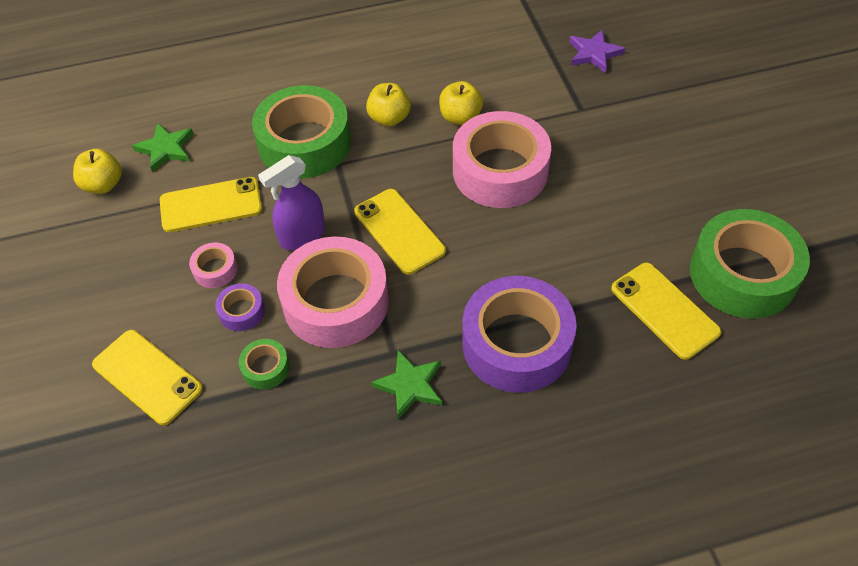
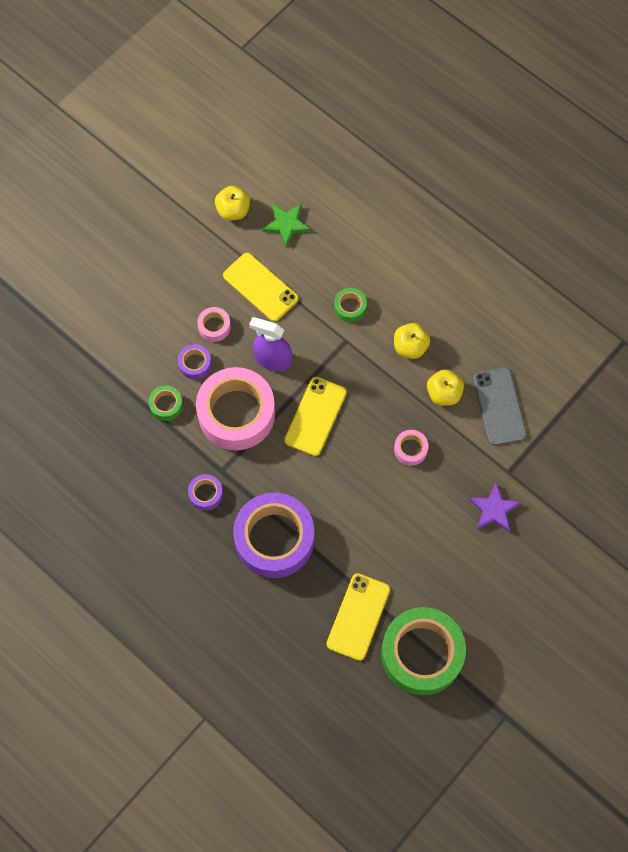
camera: 55 degrees right, 15 degrees up
(147, 377) = (120, 344): yellow phone -> none
(304, 143) = (350, 307): green tape -> green tape, size x0.43
(410, 385) = (206, 494): green star -> purple tape
(500, 171) = (410, 449): pink tape -> pink tape, size x0.43
(507, 84) = (499, 406): none -> grey phone
(594, 53) = (576, 450): purple star -> purple star (494, 509)

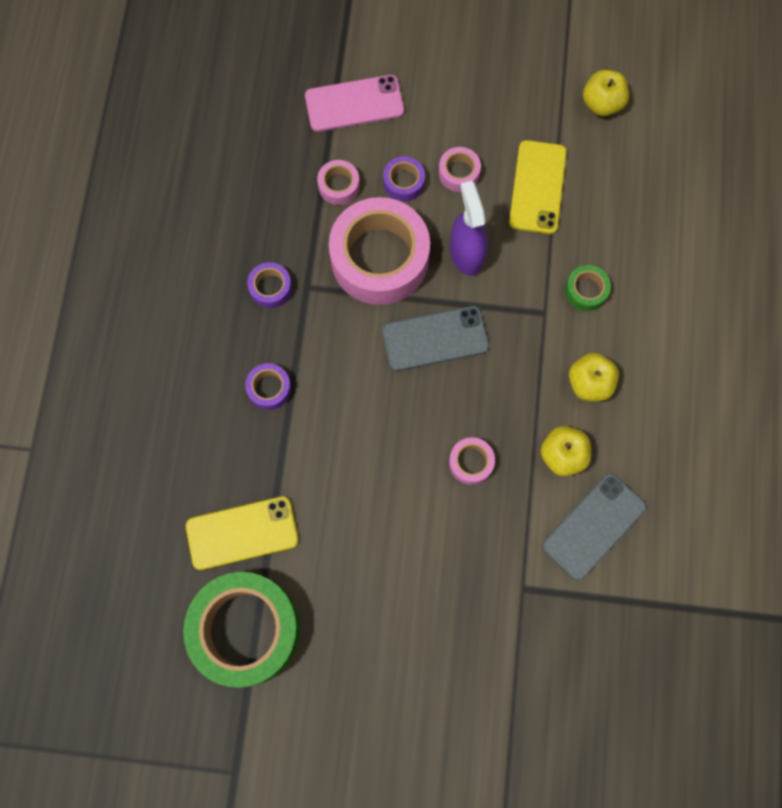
camera: 55 degrees right, 5 degrees up
(115, 357) = (354, 104): none -> pink phone
(166, 405) = (339, 186): green tape -> pink tape
(274, 539) = (269, 388): purple tape -> purple tape, size x0.43
(286, 224) = (629, 165): green star -> none
(315, 416) = (435, 338): yellow phone -> grey phone
(494, 509) = (467, 600): purple star -> none

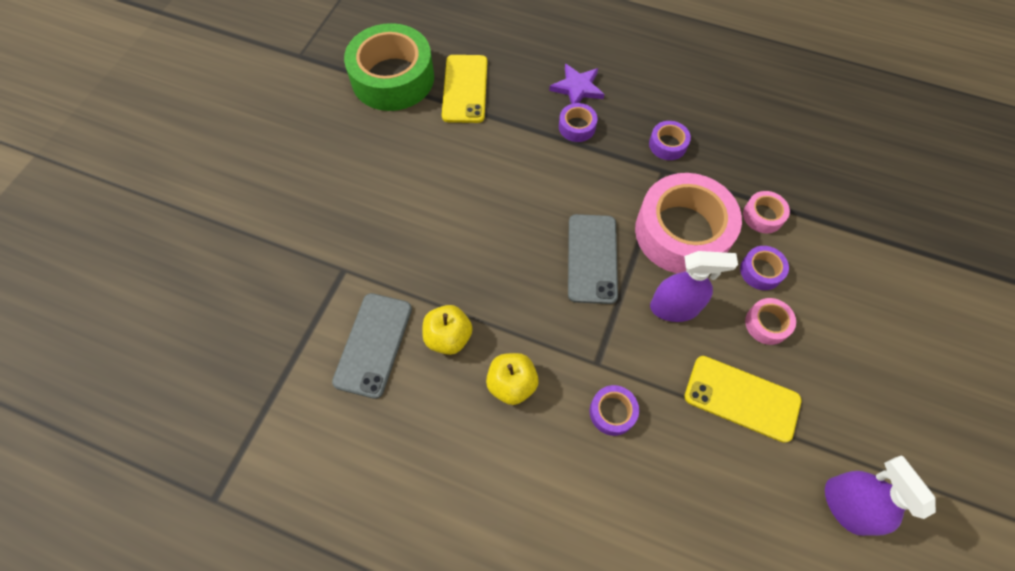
camera: 105 degrees right, 10 degrees down
(210, 400) = (577, 88): none -> purple star
(354, 104) = (854, 248): pink phone -> none
(471, 462) = (467, 258): pink tape -> none
(586, 291) = (612, 412): green tape -> purple tape
(593, 526) = (373, 344): grey phone -> grey phone turned 45 degrees clockwise
(602, 104) = (846, 505): yellow apple -> purple spray bottle

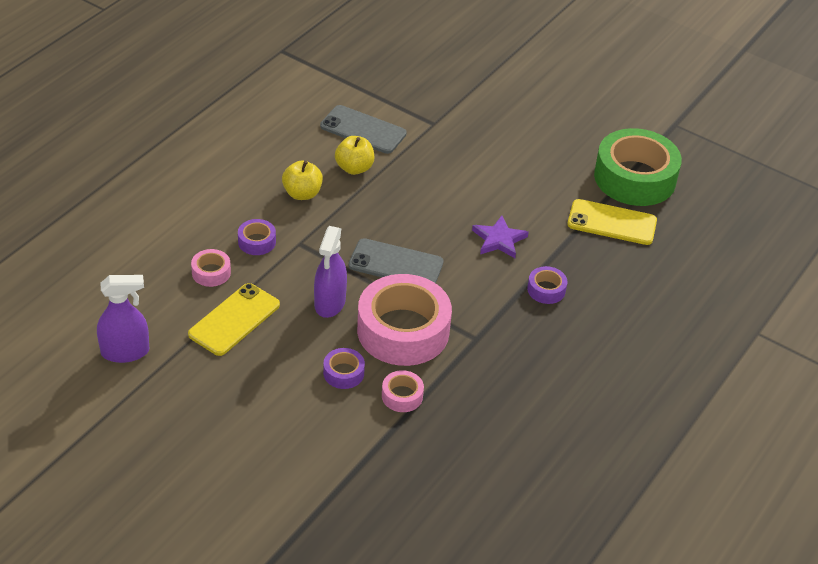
camera: 100 degrees right, 20 degrees down
(577, 88) = (597, 302): purple star -> purple star (499, 239)
(667, 144) = (507, 351): purple tape -> none
(767, 324) = (291, 359): pink tape -> pink tape (211, 272)

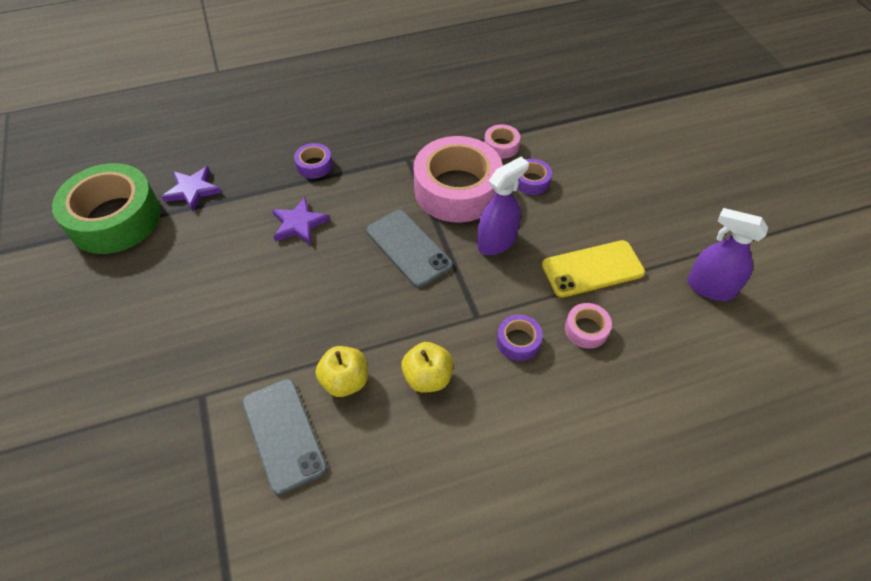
camera: 140 degrees left, 10 degrees up
(612, 222) = (192, 190): yellow phone -> purple star

